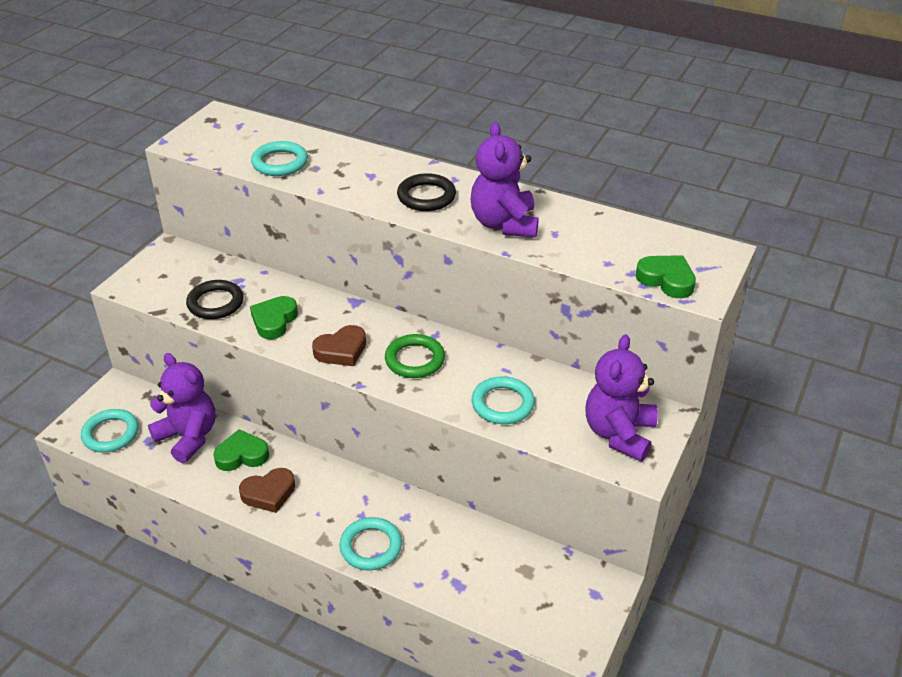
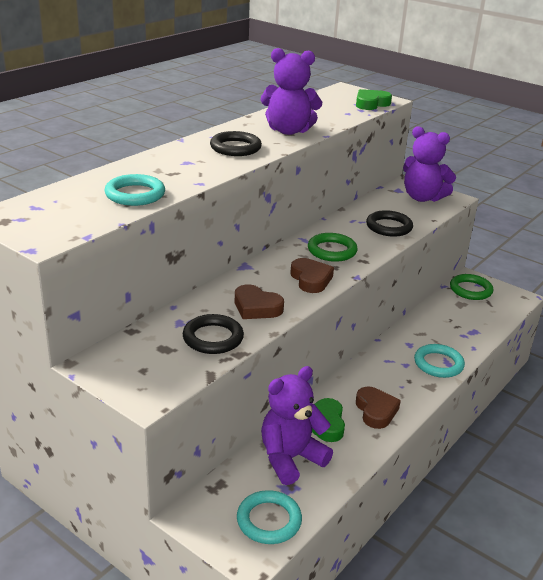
camera: 80 degrees left, 10 degrees down
(274, 321) = (256, 307): green heart -> brown heart
(502, 404) = (389, 227): turquoise ring -> black ring
(571, 582) = (470, 290): none -> green ring

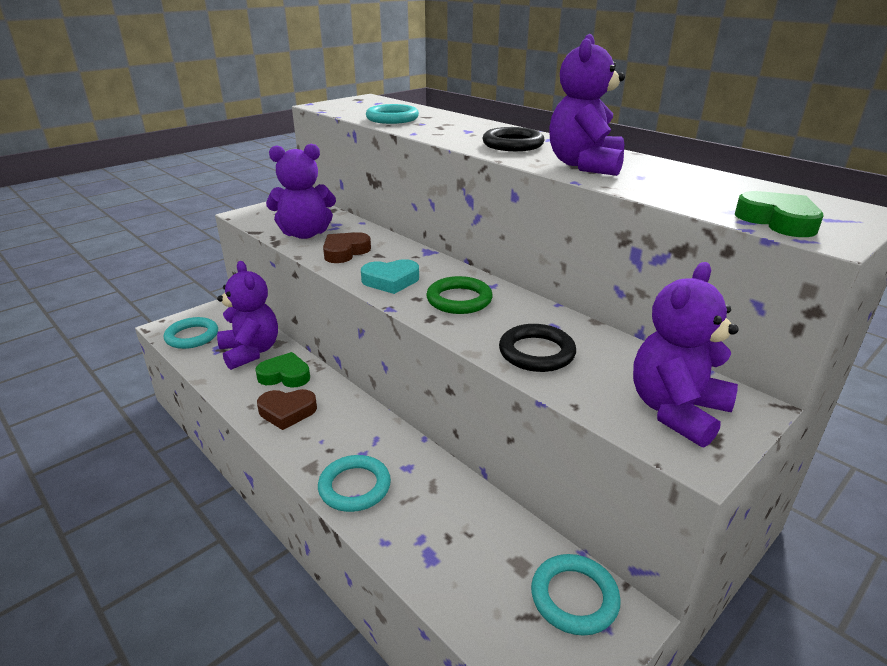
camera: 100 degrees right, 0 degrees up
(213, 338) = (305, 234): black ring -> purple teddy bear
(311, 279) = (391, 281): brown heart -> turquoise heart
(470, 290) = (574, 597): green ring -> turquoise ring

